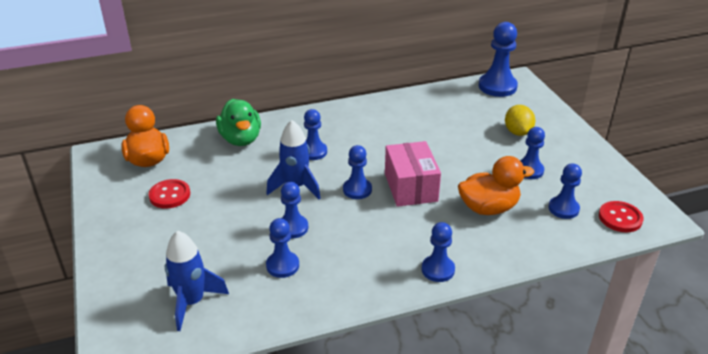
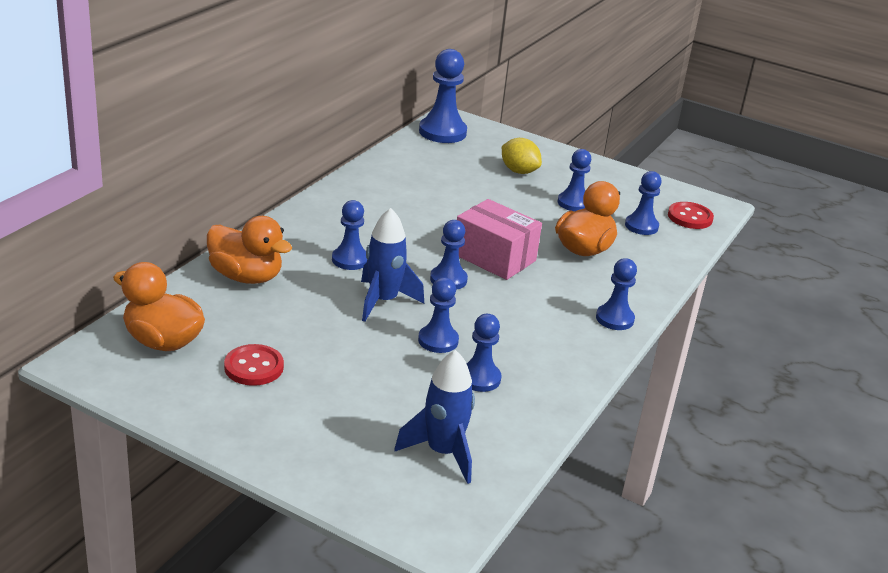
camera: 45 degrees left, 5 degrees down
(241, 139) = (246, 277): green duck -> orange duck

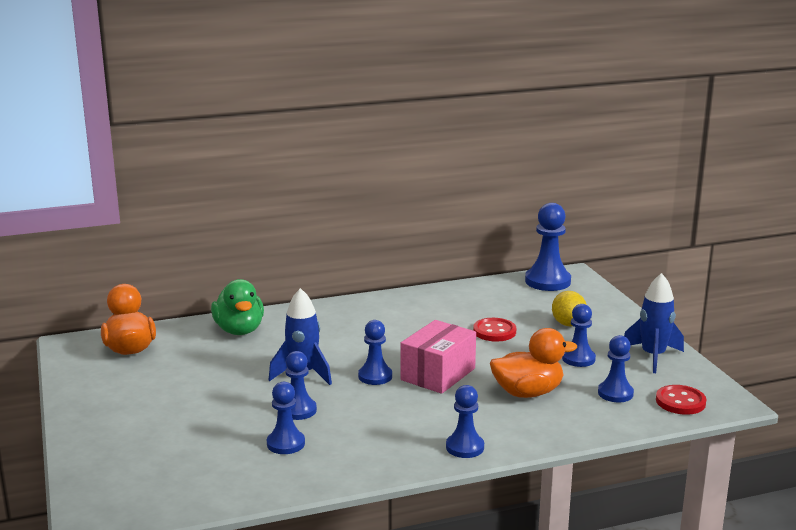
camera: 45 degrees right, 10 degrees down
(246, 277) = (239, 330): orange duck -> green duck
(254, 367) = (155, 381): red button -> red button (494, 331)
(350, 260) = (325, 342): blue pawn -> none
(443, 452) = (181, 475): blue rocket -> blue rocket (653, 356)
(494, 257) = (438, 374): pink box -> pink box turned 45 degrees clockwise

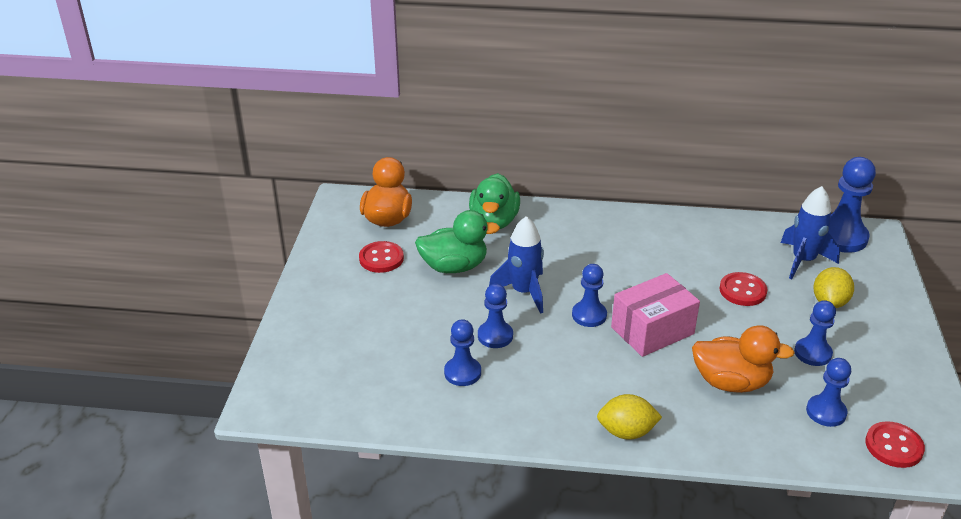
camera: 25 degrees right, 15 degrees up
(144, 379) = (381, 258): none -> red button
(223, 370) = (454, 266): none -> green duck
(465, 447) = (626, 432): blue pawn -> yellow lemon
(653, 356) = (900, 374): blue rocket -> blue rocket (803, 261)

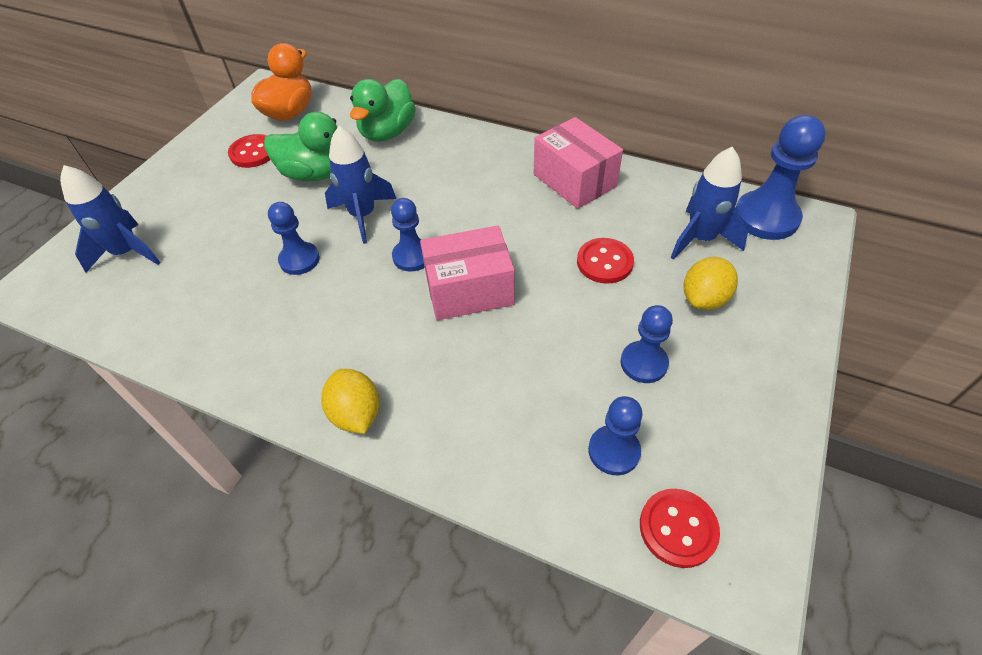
camera: 20 degrees right, 15 degrees up
(332, 360) = (127, 252): none -> blue rocket
(462, 373) = (237, 295): blue pawn -> none
(626, 432) = (356, 414): yellow lemon -> yellow lemon turned 45 degrees clockwise
(681, 234) = (574, 180): none -> pink box
(731, 382) = (519, 378): orange duck -> none

